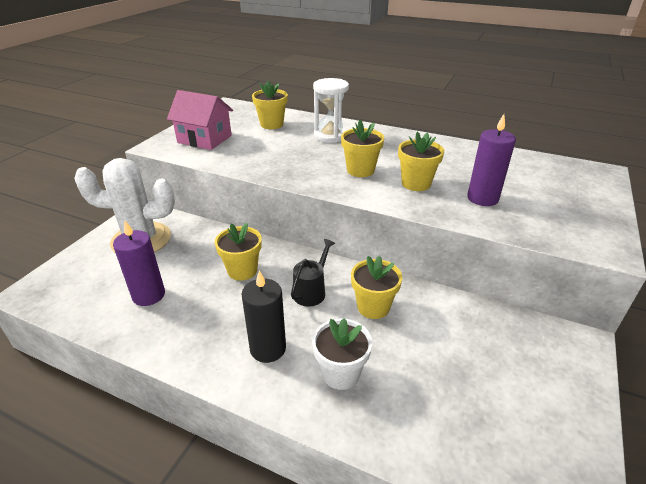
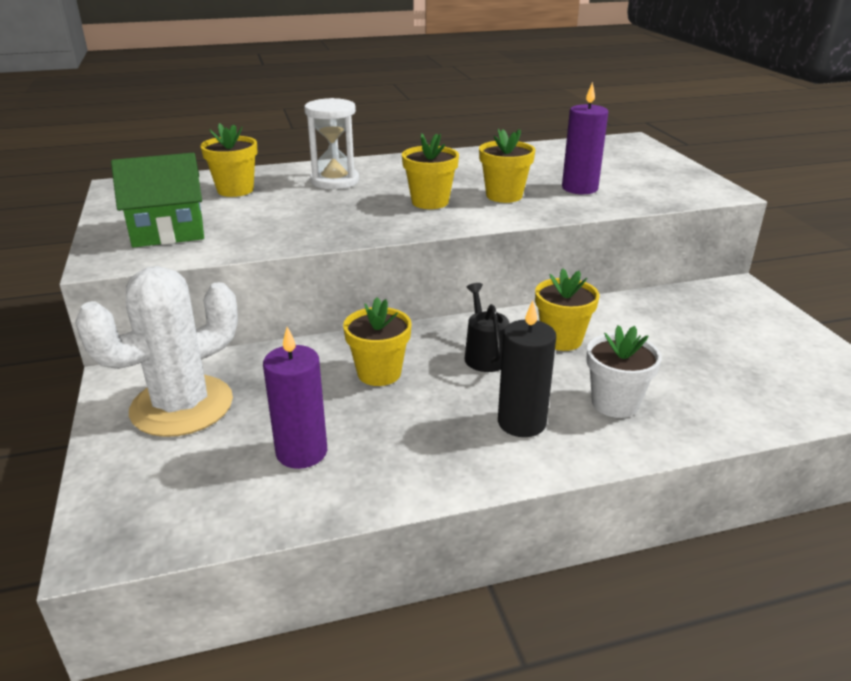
camera: 40 degrees left, 5 degrees down
(204, 139) = (168, 231): pink house -> green house

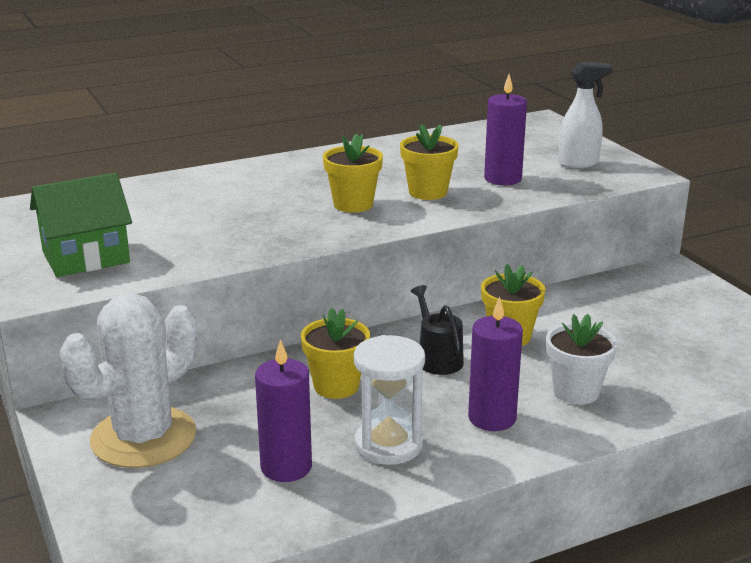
camera: 10 degrees left, 5 degrees down
(235, 190) = (135, 205): yellow flower pot -> none
(335, 181) = (240, 188): white hourglass -> white hourglass (388, 444)
(521, 422) = (492, 418): black candle -> purple candle
(657, 179) = (578, 163): none -> white spray bottle

